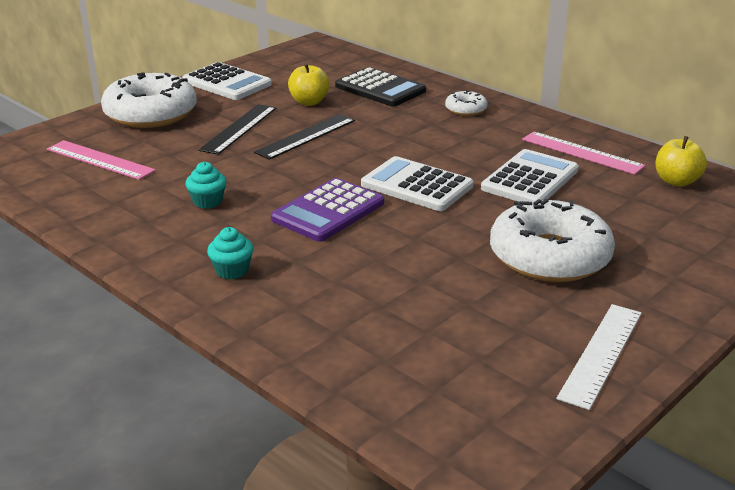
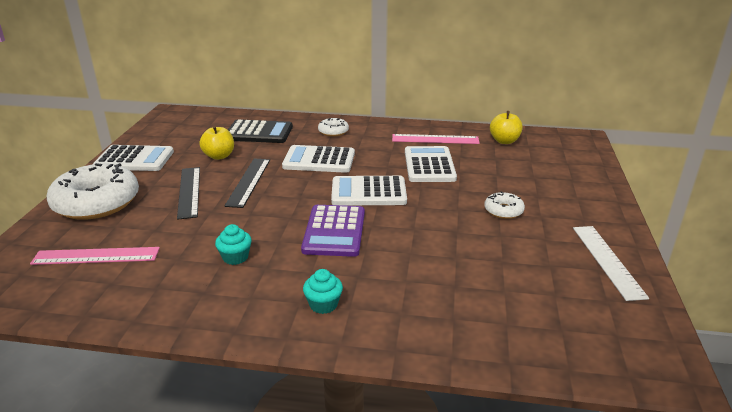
camera: 35 degrees left, 0 degrees up
(407, 136) = (319, 160): none -> white calculator
(549, 256) = (503, 210): white donut -> white donut, size x0.46

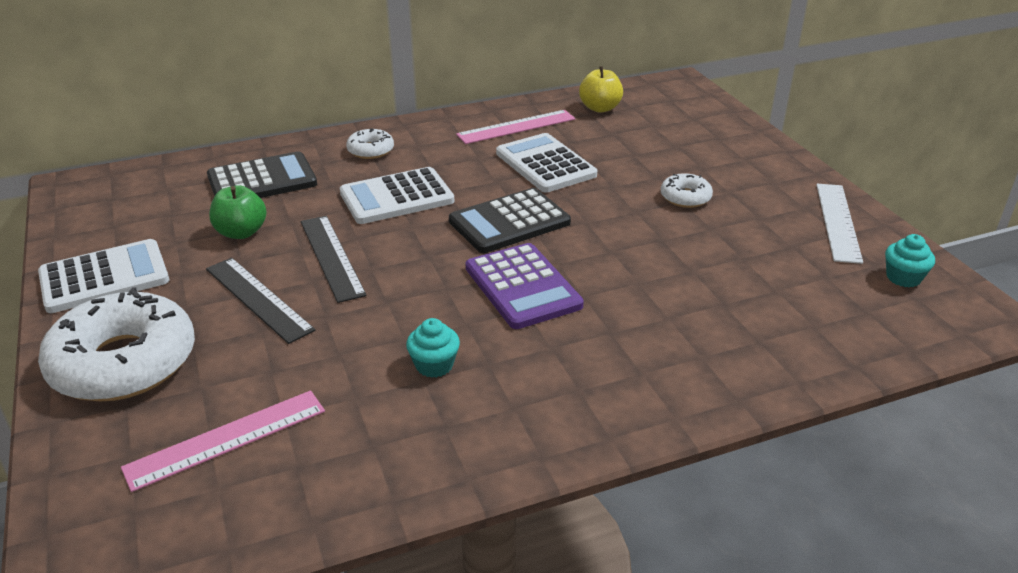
camera: 30 degrees left, 5 degrees up
(219, 156) = (241, 232): yellow apple -> green apple
(323, 304) = (608, 381): turquoise cupcake -> turquoise cupcake (903, 278)
(368, 192) = (509, 222): white calculator -> black calculator
(608, 261) = (838, 222): white ruler -> white ruler turned 45 degrees clockwise

